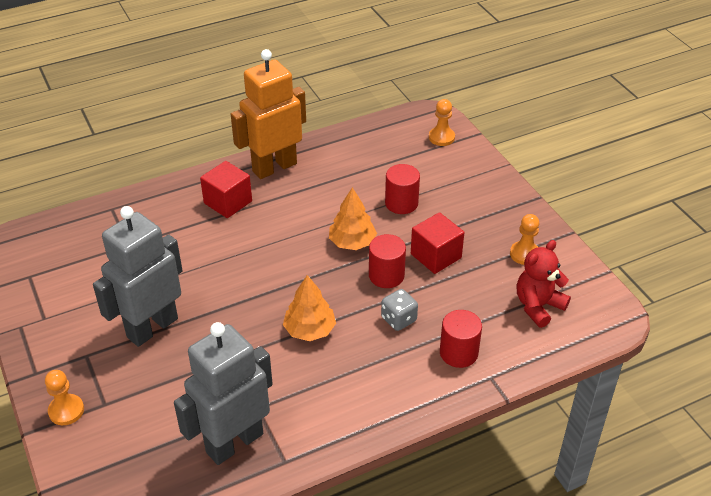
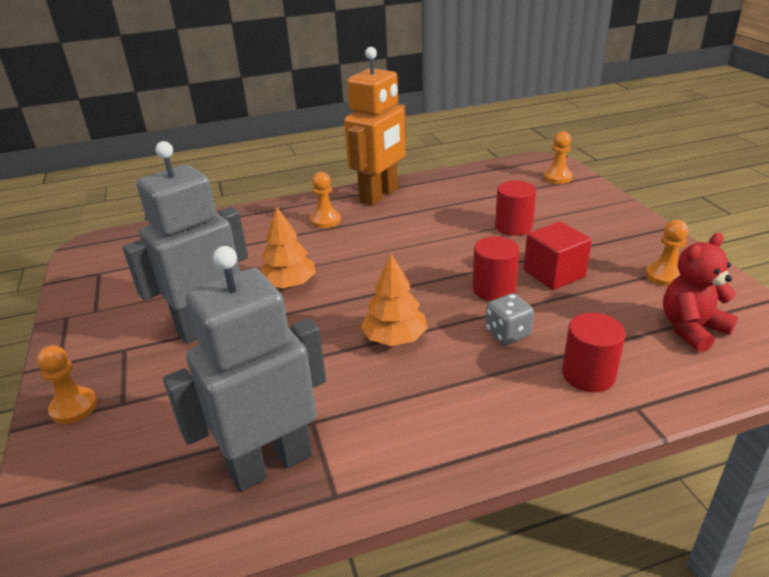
camera: 10 degrees right, 10 degrees down
(228, 202) = (325, 220): red cube -> orange pawn
(274, 167) = (379, 195): orange robot -> orange robot turned 150 degrees clockwise
(352, 242) = (455, 258): orange tree -> orange tree (289, 284)

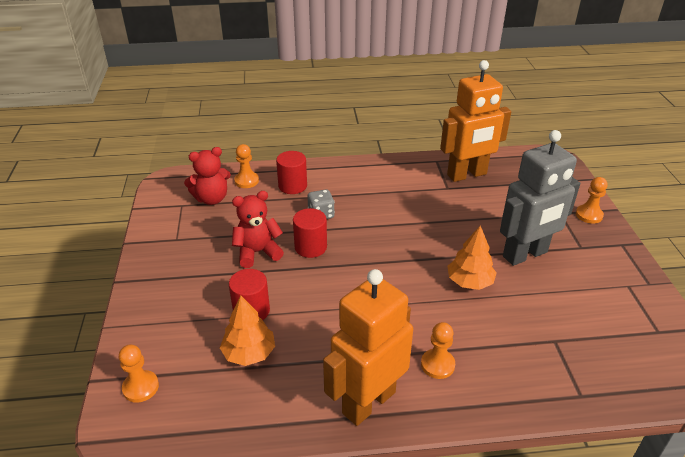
camera: 170 degrees left, 5 degrees up
(270, 463) = (467, 175): grey robot -> orange robot
(395, 338) = (393, 223): orange tree -> orange tree (249, 353)
(554, 273) = (257, 252): red cube -> red teddy bear
(664, 276) = (183, 235): orange pawn -> orange pawn (246, 181)

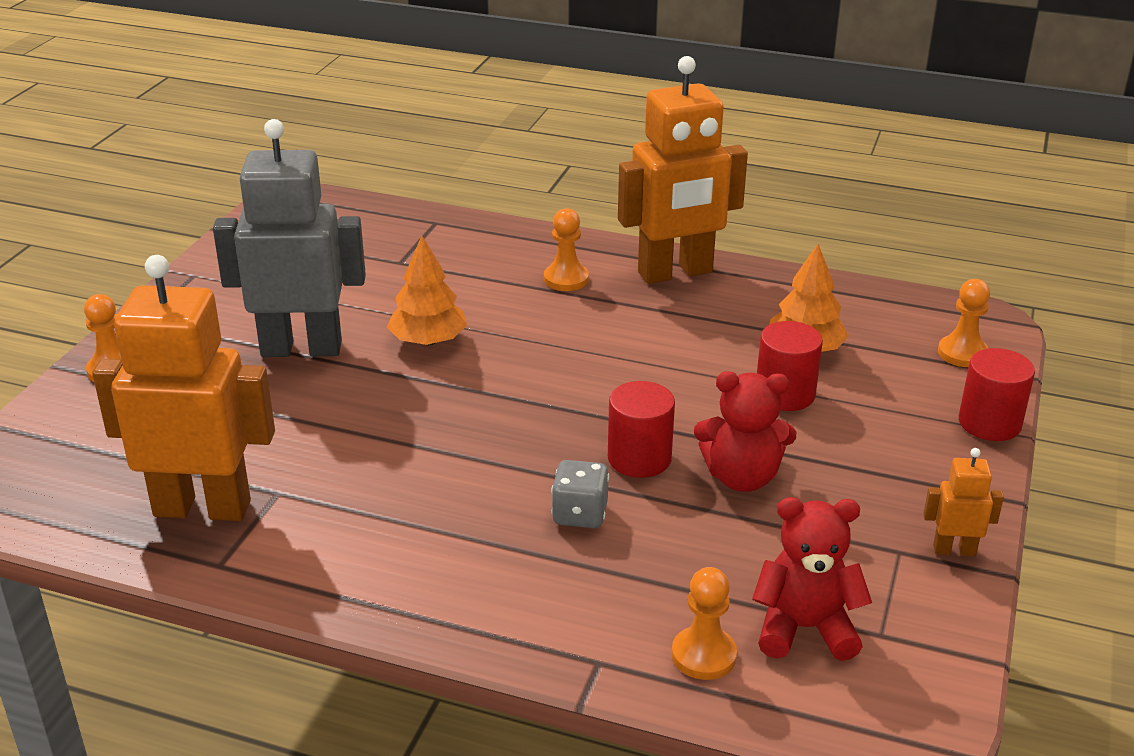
camera: 155 degrees left, 5 degrees down
(151, 246) = (954, 550): none -> orange robot
(292, 186) = (599, 603): red cylinder -> red cylinder (989, 423)

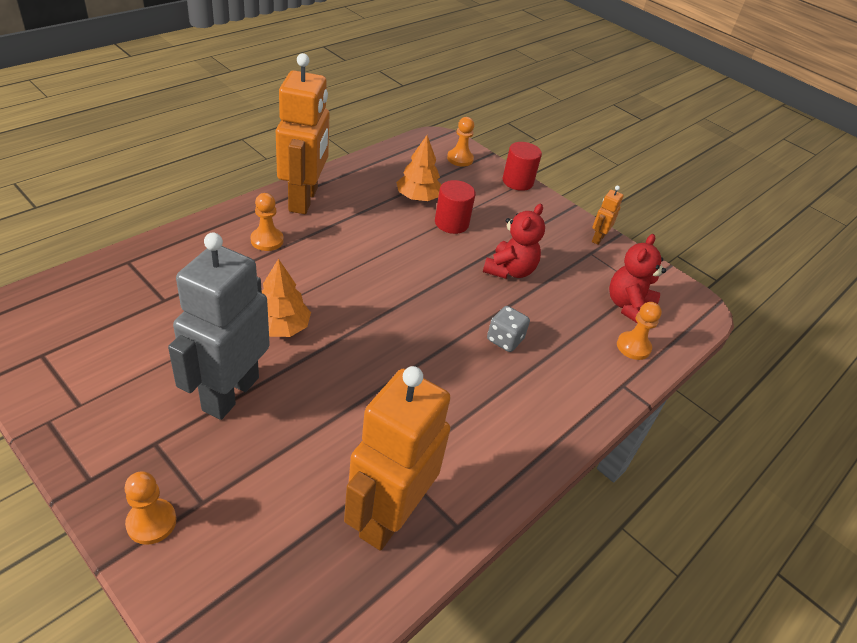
camera: 70 degrees left, 10 degrees up
(639, 458) = (471, 296): red cylinder -> none

